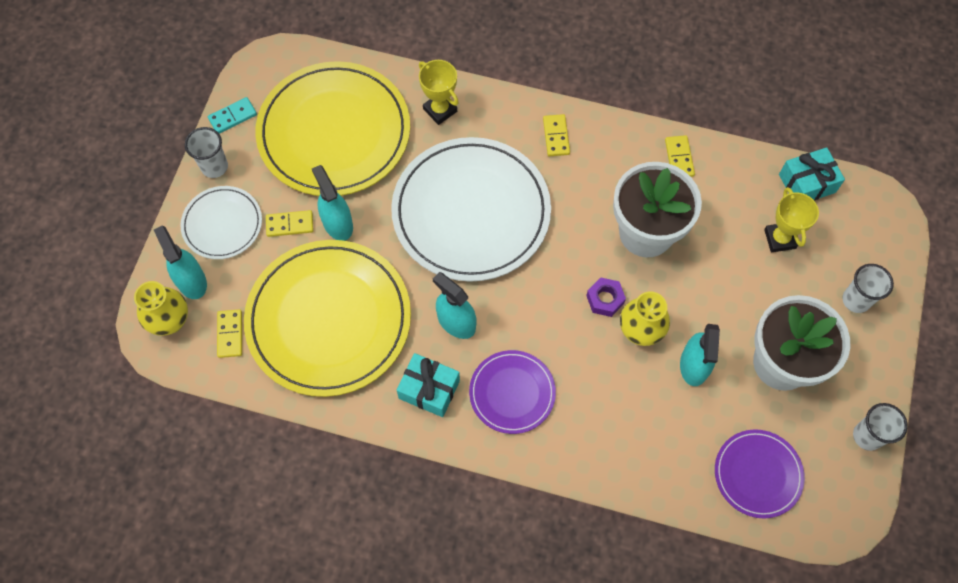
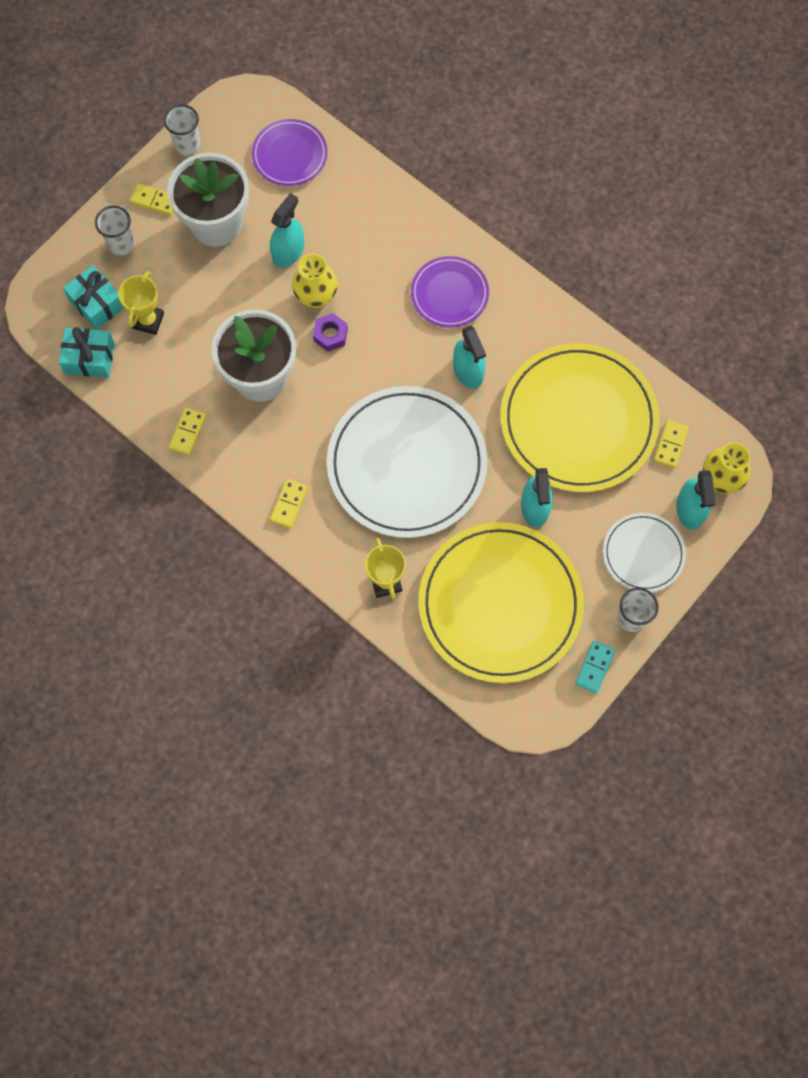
camera: 155 degrees left, 5 degrees up
(232, 117) = (594, 667): turquoise domino -> turquoise domino turned 60 degrees counterclockwise
(290, 224) = (580, 525): yellow domino -> yellow domino (154, 200)
(429, 389) = (517, 325): turquoise gift -> turquoise gift (97, 303)

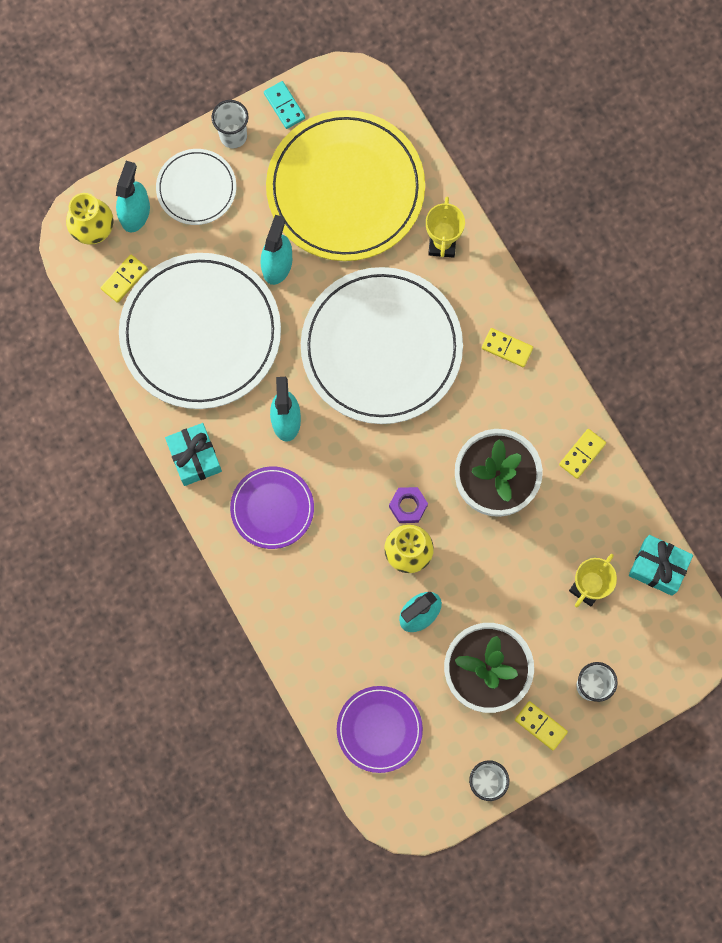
camera: 160 degrees left, 5 degrees up
(97, 303) = (634, 626): turquoise gift -> turquoise gift (195, 457)
(289, 504) = (507, 348): yellow domino -> yellow domino turned 75 degrees clockwise
(578, 420) = (200, 333): yellow plate -> white plate
(594, 667) = (284, 106): turquoise domino -> turquoise domino turned 75 degrees counterclockwise

